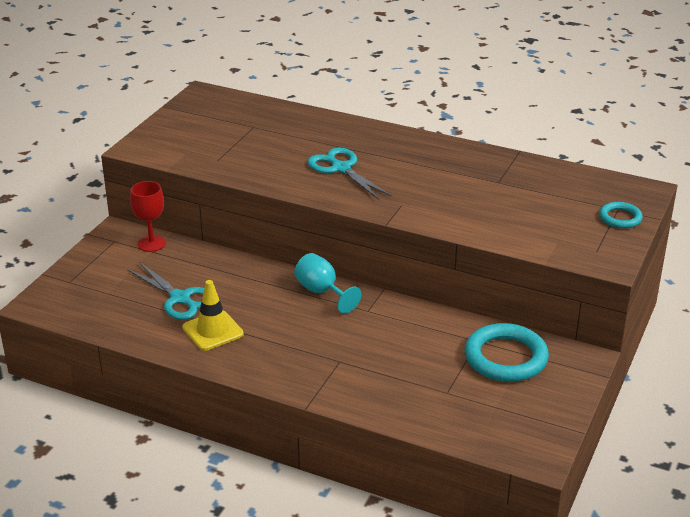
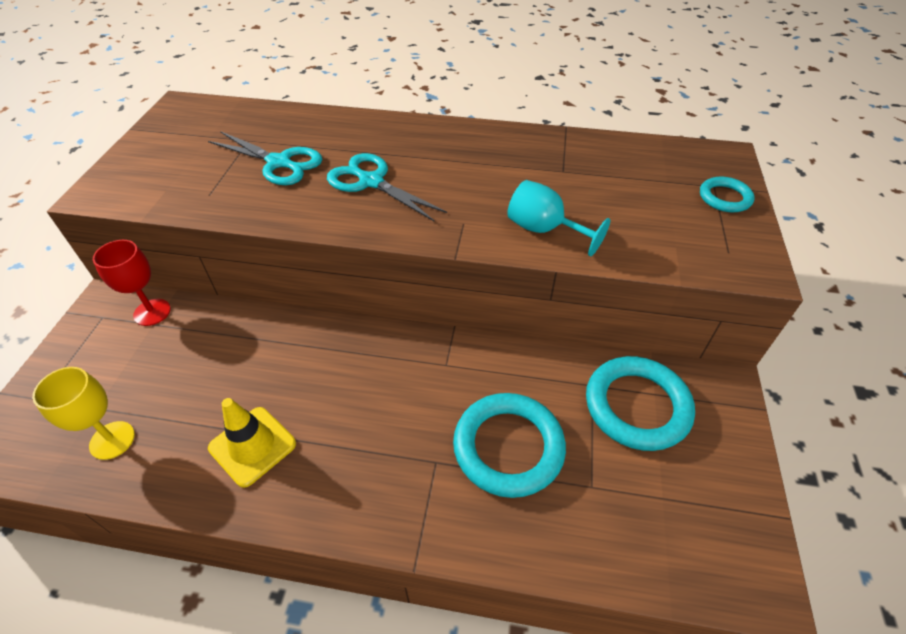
camera: 15 degrees left, 15 degrees up
(117, 312) = (112, 440): none -> yellow goblet
(180, 298) = (200, 396): turquoise scissors -> turquoise scissors (279, 163)
(322, 292) = (382, 346): turquoise goblet -> turquoise goblet (544, 230)
(395, 362) = (508, 447): none -> turquoise ring

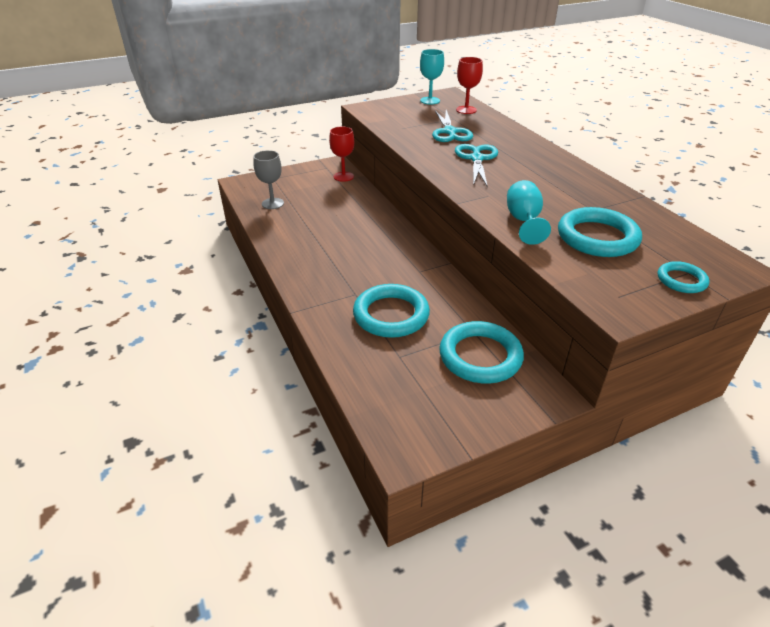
camera: 55 degrees right, 10 degrees down
(112, 440) = (272, 203): yellow goblet -> grey goblet
(173, 129) = (430, 101): none -> turquoise goblet
(242, 119) = (466, 110): none -> red goblet
(252, 446) = (306, 237): yellow traffic cone -> none
(617, 200) = (597, 237): none -> turquoise ring

